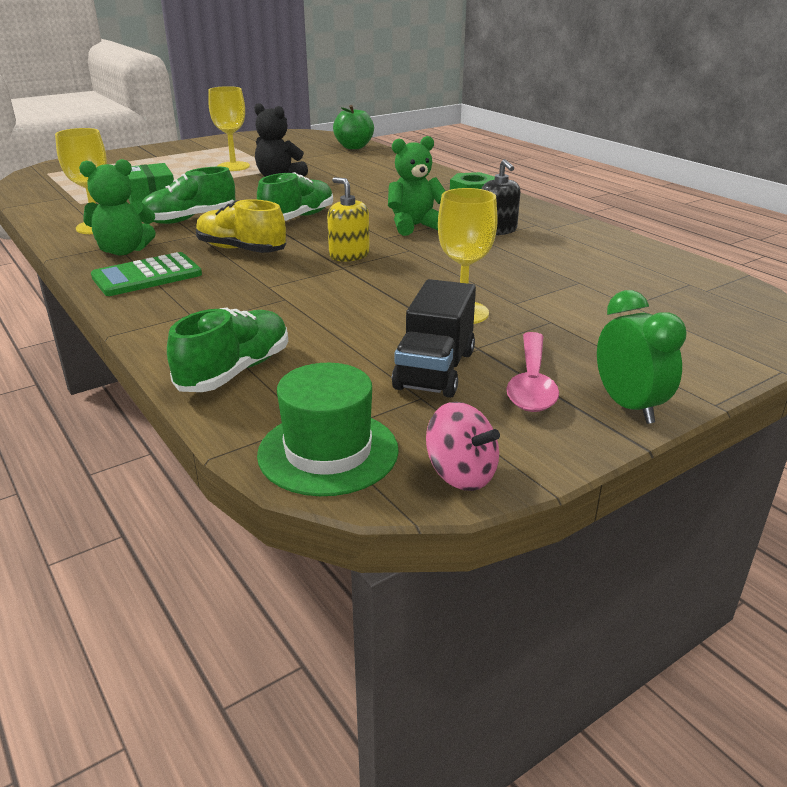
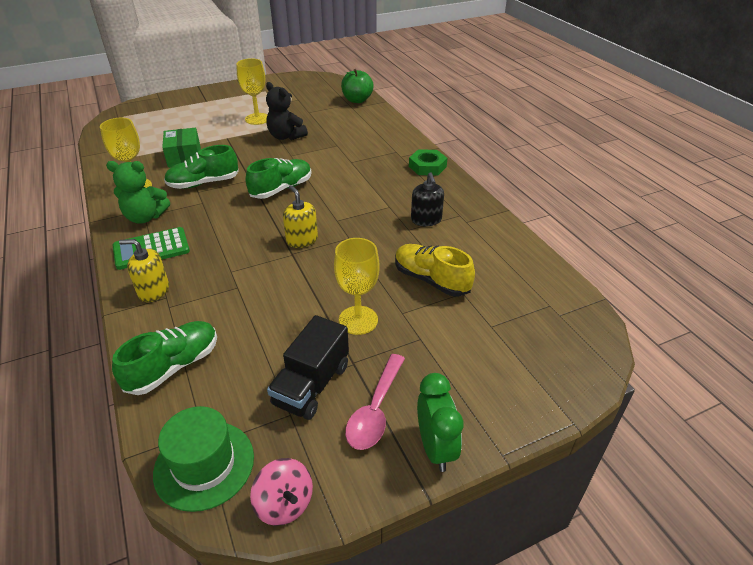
camera: 10 degrees right, 10 degrees up
(169, 310) = (153, 291): none -> yellow soap dispenser
(241, 250) = (227, 225): yellow shoe -> yellow shoe (431, 280)
(415, 226) = (364, 208): green teddy bear -> none

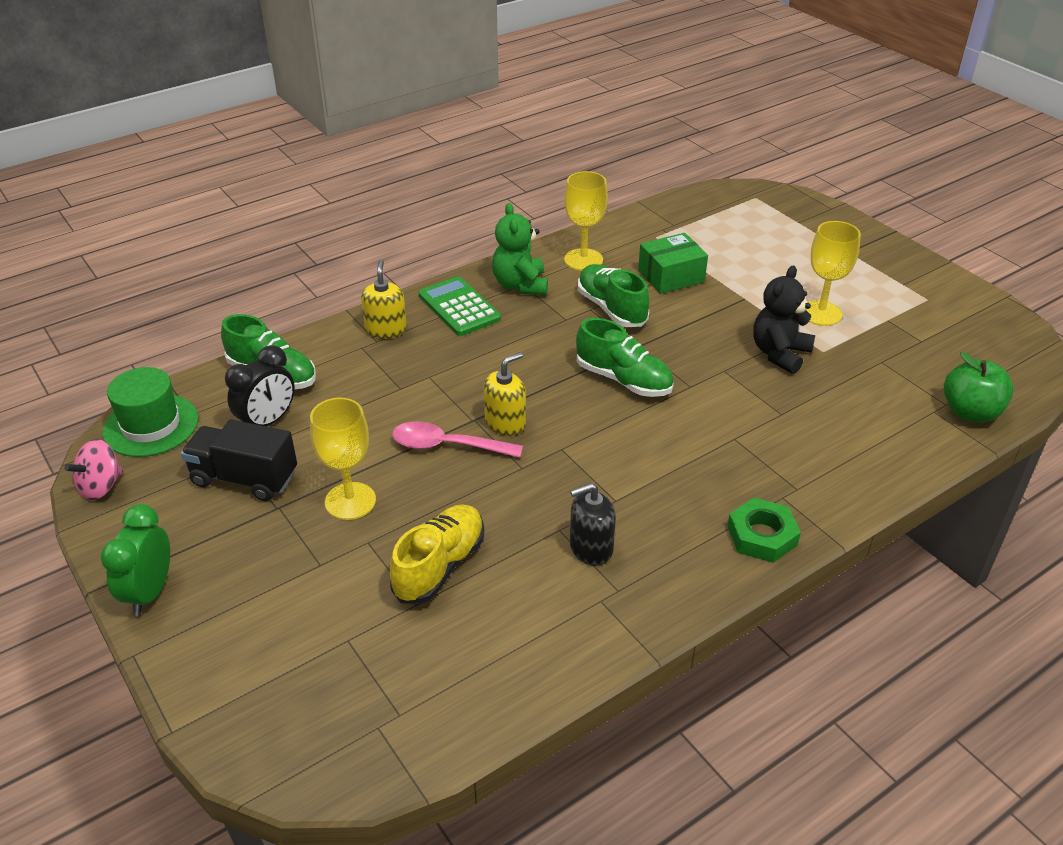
camera: 80 degrees right, 0 degrees up
(242, 370) = (267, 422): none -> black clock
(375, 410) = (206, 535): pink spoon -> pink spoon (447, 446)
(435, 448) = (150, 592): green clock -> green clock turned 120 degrees clockwise

